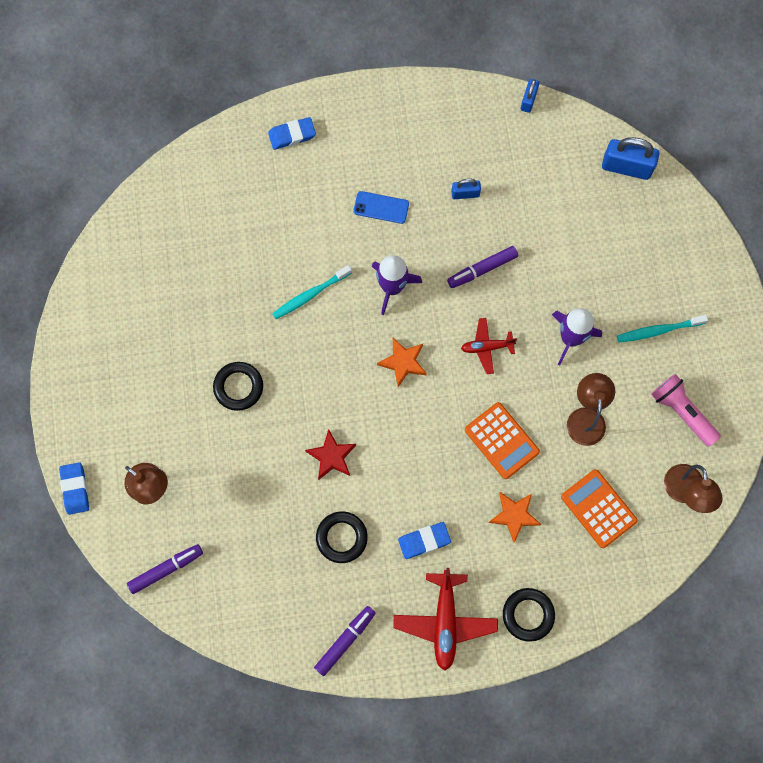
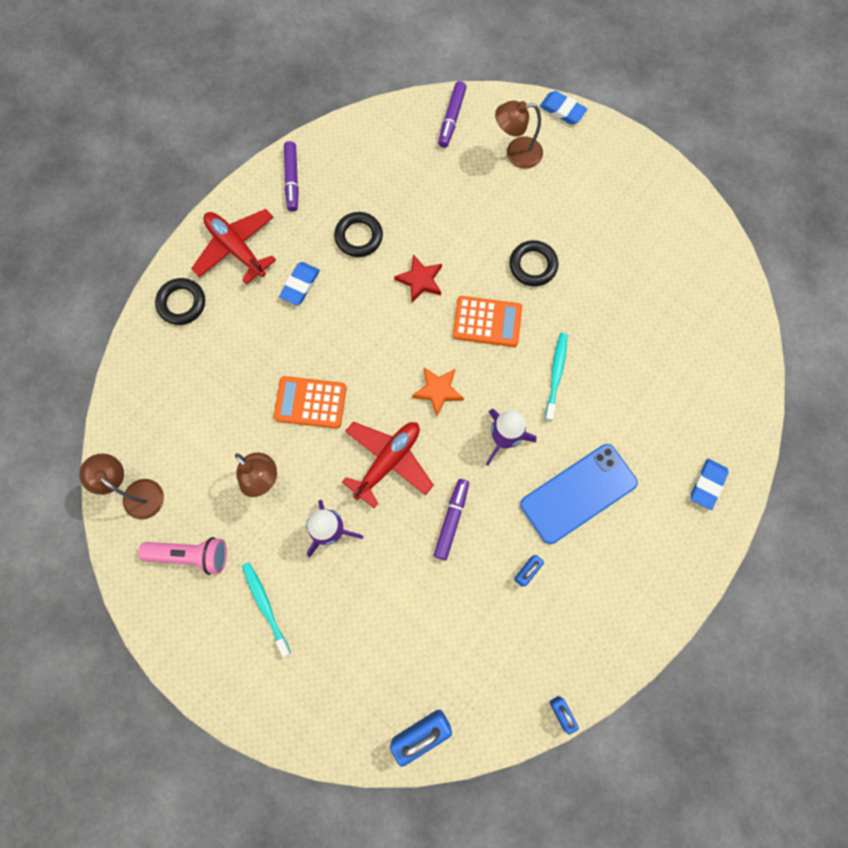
camera: 135 degrees right, 0 degrees up
(381, 207) = (578, 493): blue phone -> blue phone, size x1.96
(487, 347) = (388, 461): red plane -> red plane, size x1.69
(514, 515) = (252, 359): orange star -> none
(598, 508) = (193, 420): orange calculator -> orange calculator (487, 322)
(659, 330) = (265, 607): turquoise toothbrush -> turquoise toothbrush turned 60 degrees counterclockwise

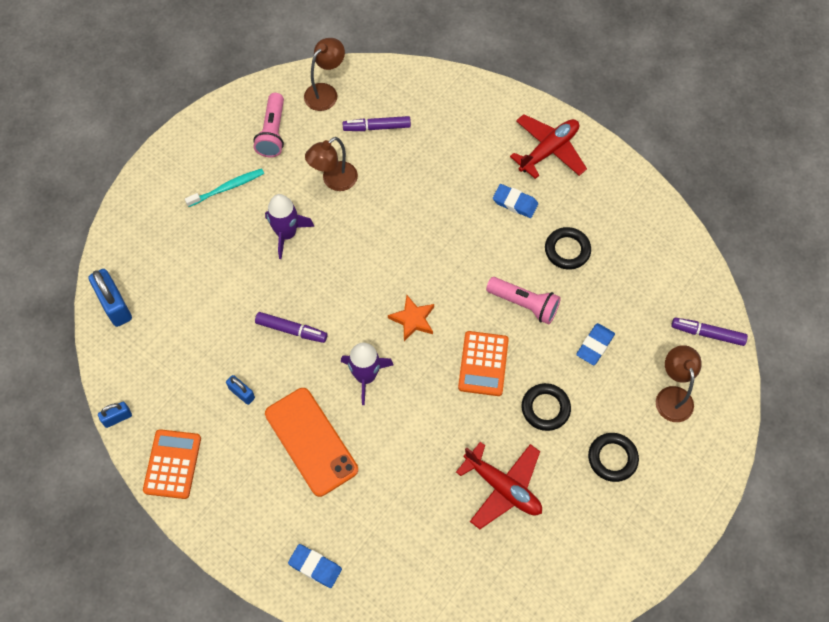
camera: 90 degrees right, 10 degrees down
(182, 303) = (493, 112): black ring -> black ring (612, 458)
(292, 180) = (623, 192): purple marker -> purple marker (377, 127)
(310, 402) = (402, 215): orange calculator -> orange calculator (172, 464)
(388, 461) = (346, 278): red plane -> red plane (503, 487)
(420, 280) = (524, 304): red star -> pink flashlight
(556, 375) = (428, 426): turquoise toothbrush -> none
(562, 110) = (731, 445): blue eraser -> blue eraser (595, 345)
(578, 493) = (311, 441): blue phone -> orange phone

